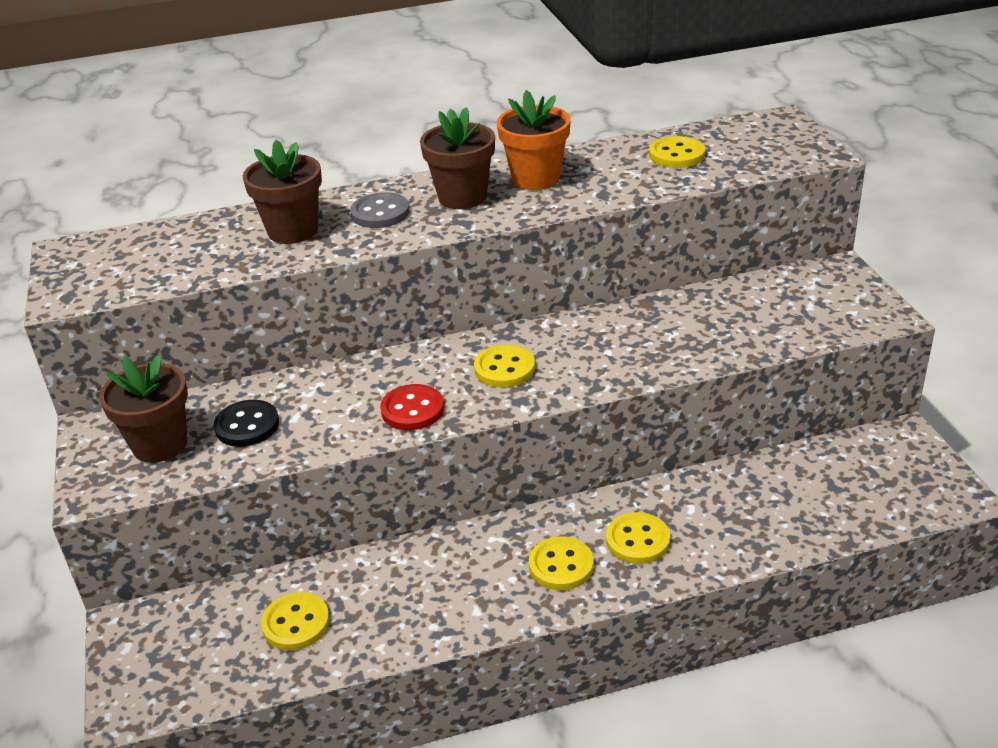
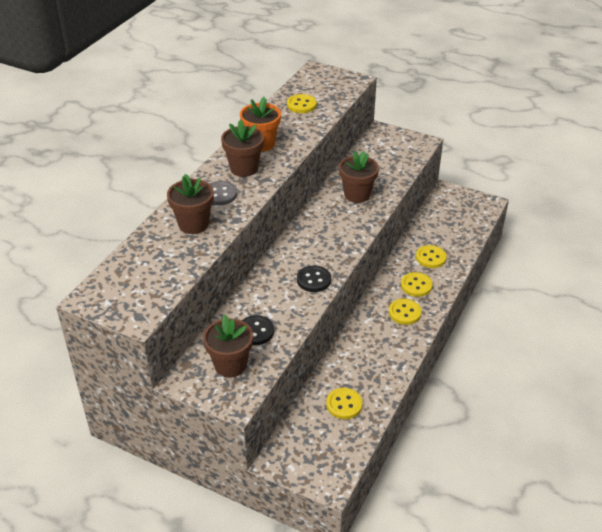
camera: 50 degrees left, 5 degrees up
(412, 410) = (313, 280): red button -> black button
(504, 368) = (322, 241): yellow button -> yellow button (430, 258)
(654, 336) = (357, 195): none -> brown flower pot

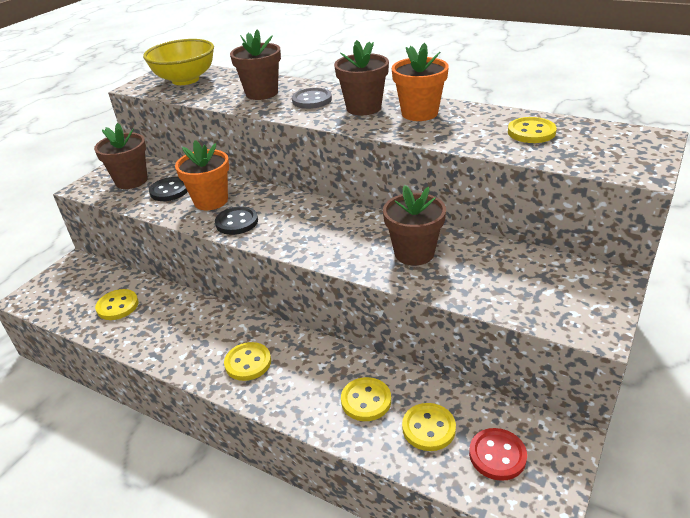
camera: 95 degrees right, 5 degrees down
(135, 282) = (185, 80): none -> yellow bowl
(278, 300) = (211, 201): none -> orange flower pot
(416, 285) = (302, 378): yellow button -> yellow button (428, 428)
(460, 213) = (497, 455): none -> red button

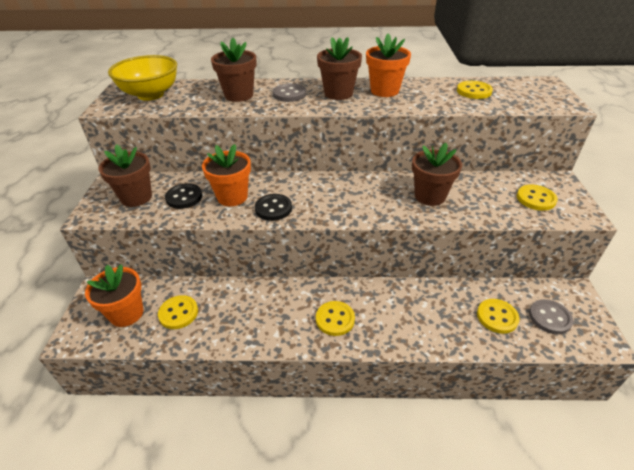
camera: 30 degrees left, 5 degrees up
(78, 292) = (126, 313): none -> orange flower pot
(366, 400) = (442, 314): yellow button -> yellow button (536, 199)
(497, 455) = (549, 318): red button -> grey button

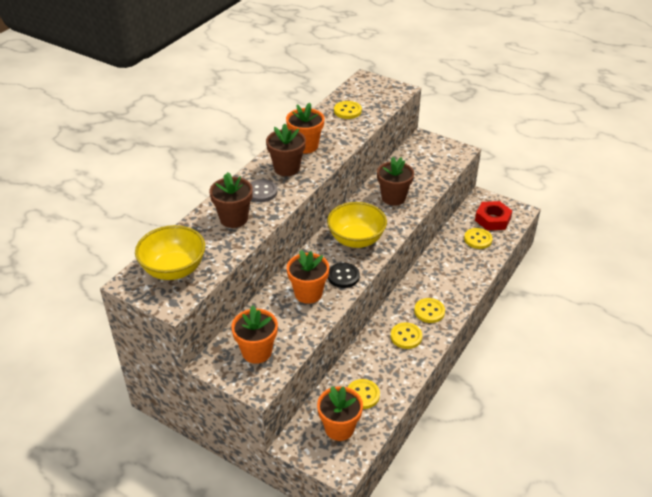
camera: 60 degrees left, 0 degrees up
(136, 197) = (257, 352): brown flower pot -> orange flower pot
(184, 197) = (283, 322): black button -> none
(336, 196) = (356, 240): none -> yellow bowl
(536, 199) = (433, 158): yellow button -> yellow button (406, 336)
(549, 318) = (492, 219): grey button -> red nut

